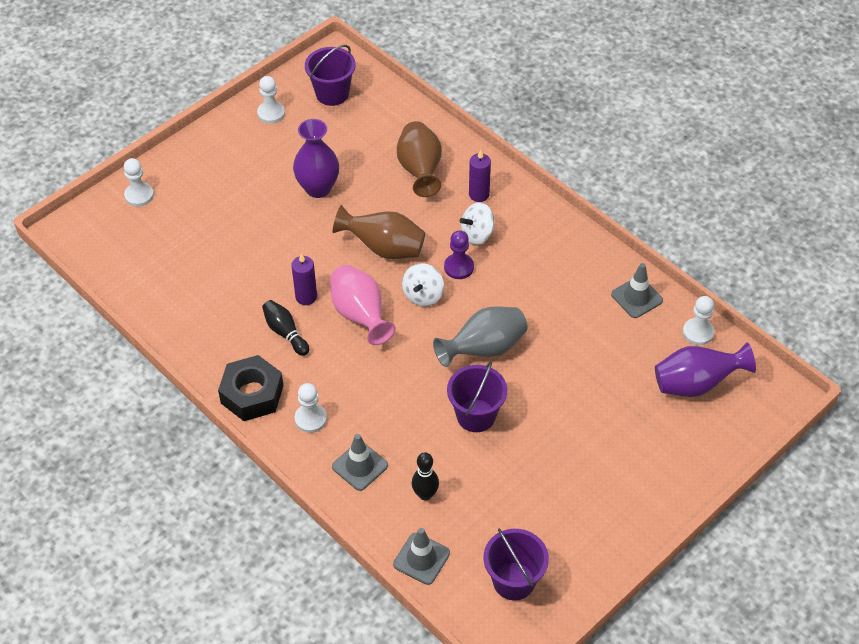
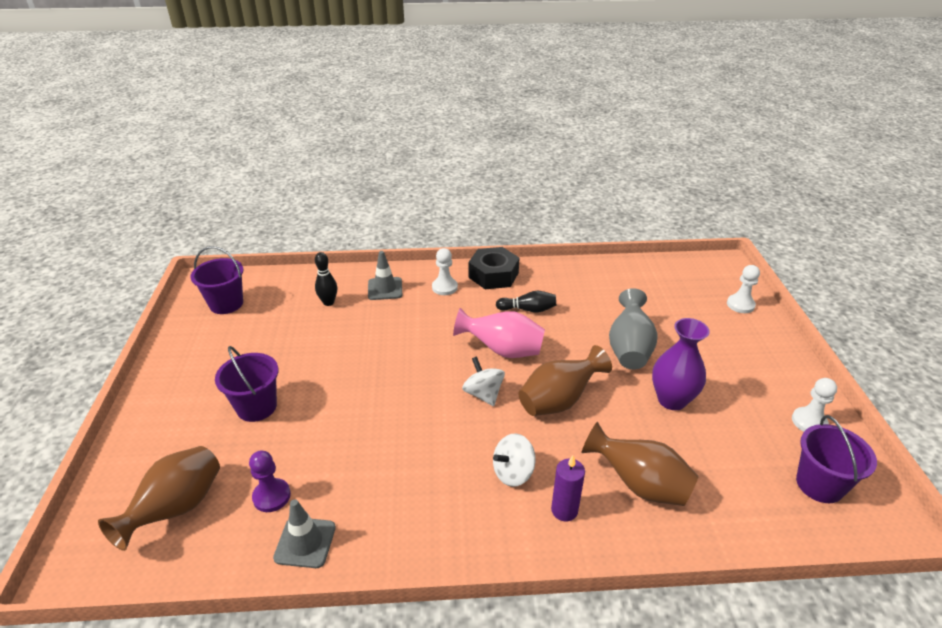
camera: 130 degrees right, 15 degrees down
(306, 297) = (551, 334): purple candle -> none
(421, 559) = (295, 280): grey traffic cone -> none
(459, 267) = (488, 434): purple pawn -> purple pawn (271, 496)
(476, 415) = (346, 356): purple bucket -> purple bucket (256, 407)
(477, 234) = (513, 472): white spinning top -> white spinning top turned 135 degrees counterclockwise
(484, 349) = (391, 396): grey vase -> grey vase (629, 349)
(696, 384) = (176, 508): purple vase -> brown vase
(698, 332) = (209, 560): white pawn -> none

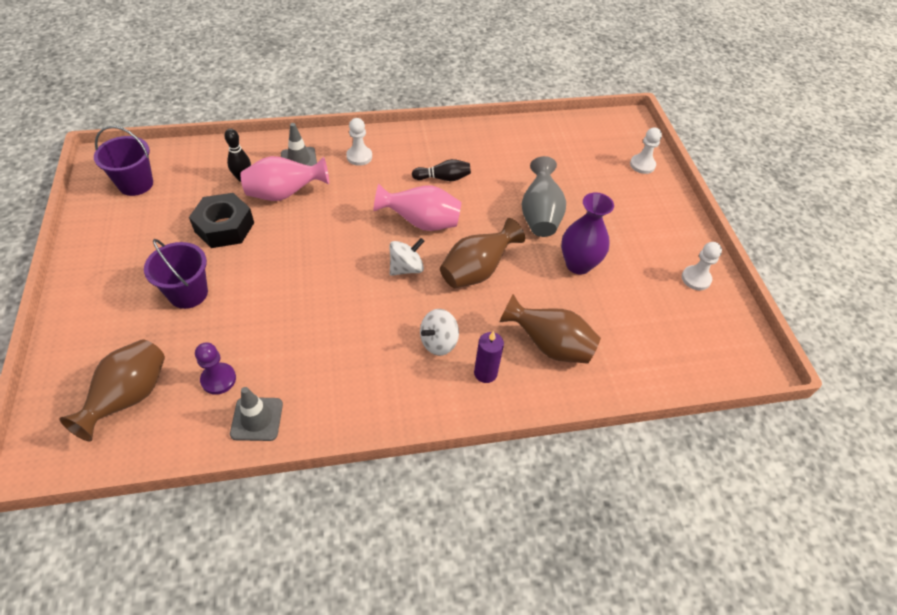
camera: 10 degrees left, 15 degrees up
(367, 318) = (284, 194): none -> pink vase
(483, 394) = (406, 268): white spinning top -> white spinning top turned 90 degrees clockwise
(493, 275) = (407, 141): black nut -> black nut (224, 227)
(819, 484) = (700, 335): purple bucket -> none

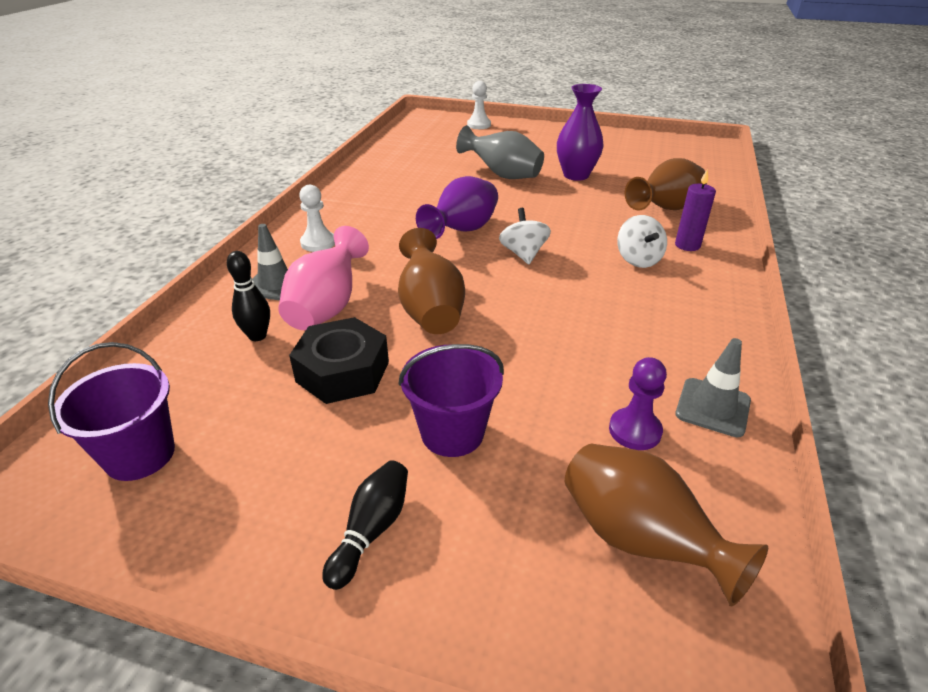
camera: 60 degrees left, 15 degrees down
(421, 222) = (462, 231): pink vase -> purple vase
(443, 178) = (407, 205): black bowling pin -> black bowling pin (371, 530)
(477, 271) = (553, 219): brown vase -> brown vase (431, 310)
(696, 279) = (619, 140): white pawn -> none

